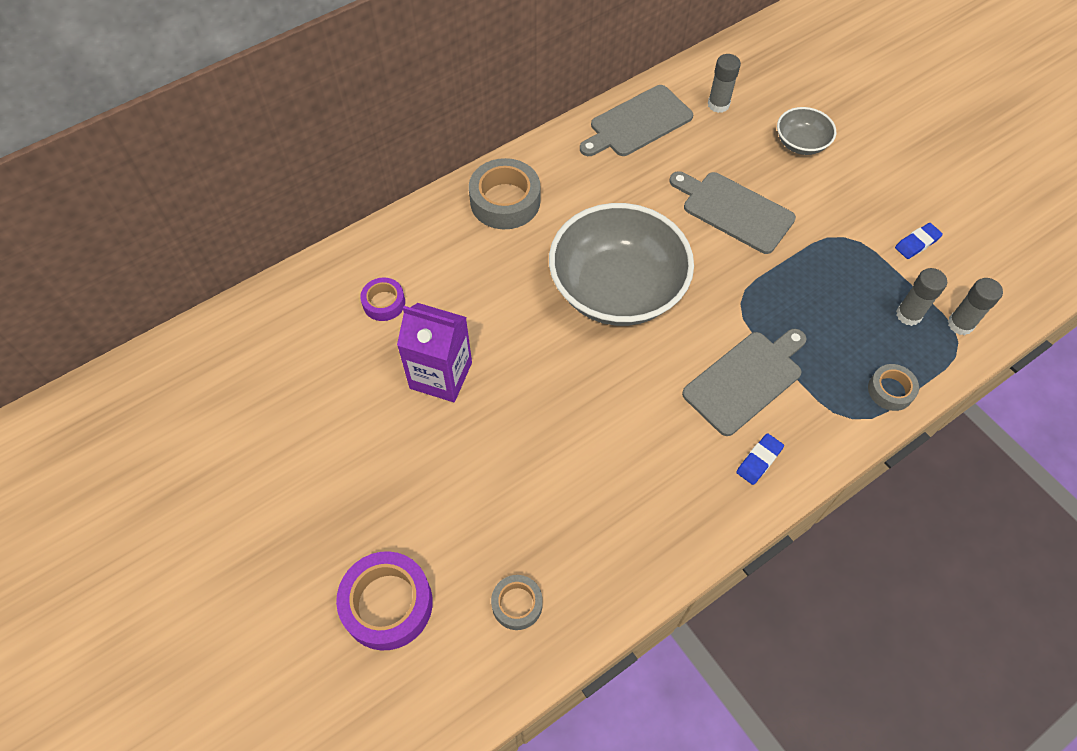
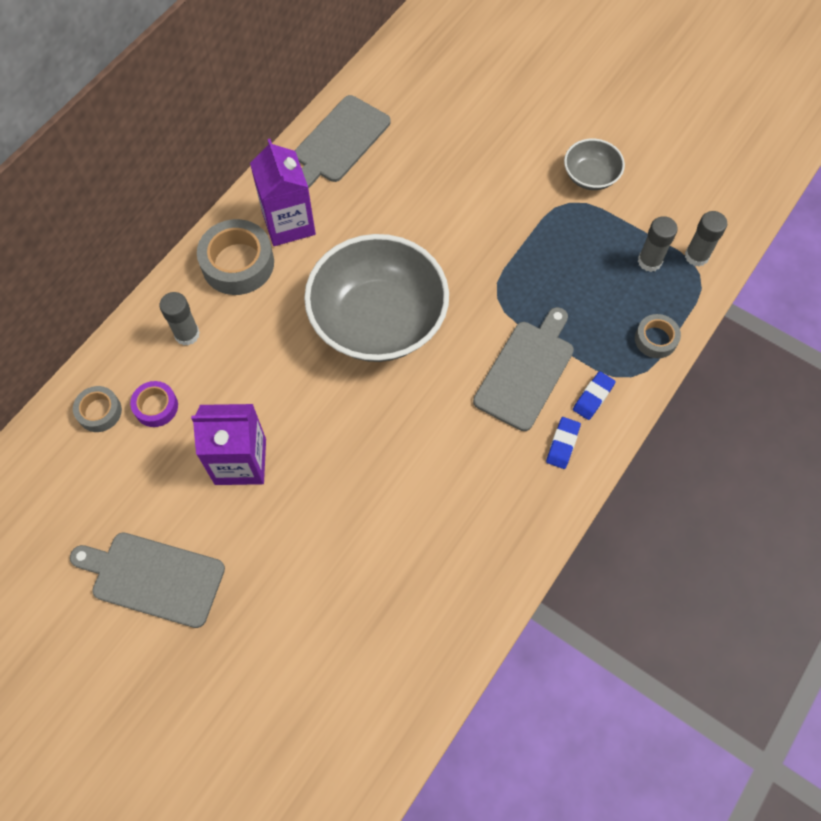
camera: 20 degrees left, 5 degrees up
(387, 604) = (273, 699): purple tape -> none
(517, 604) = (392, 655): grey tape -> grey tape (99, 412)
(564, 180) = (288, 223): none -> purple carton
(718, 104) = (410, 100): grey glue stick -> grey glue stick (187, 334)
(734, 210) = (461, 206): grey cutting board -> grey cutting board (153, 578)
(801, 143) = (501, 118): grey bowl -> grey bowl (590, 176)
(917, 243) = (636, 189): blue eraser -> blue eraser (593, 397)

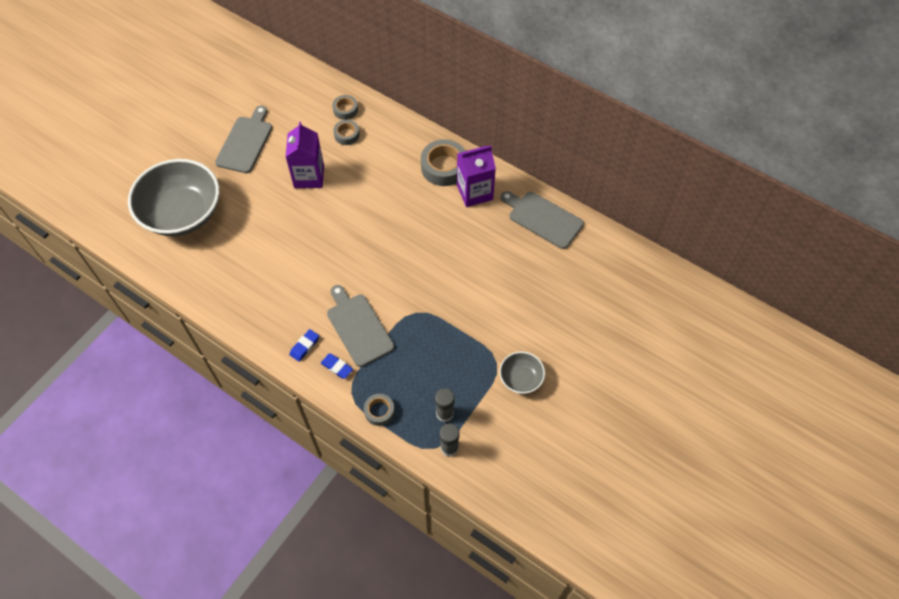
camera: 90 degrees right, 5 degrees down
(156, 407) = (347, 135): purple tape -> grey tape
(187, 334) = (394, 145): grey glue stick -> none
(378, 320) = (400, 243): grey bowl -> grey bowl (182, 213)
(526, 371) = (358, 327): grey cutting board -> grey cutting board turned 150 degrees counterclockwise
(562, 444) = (304, 346): blue eraser -> blue eraser turned 75 degrees counterclockwise

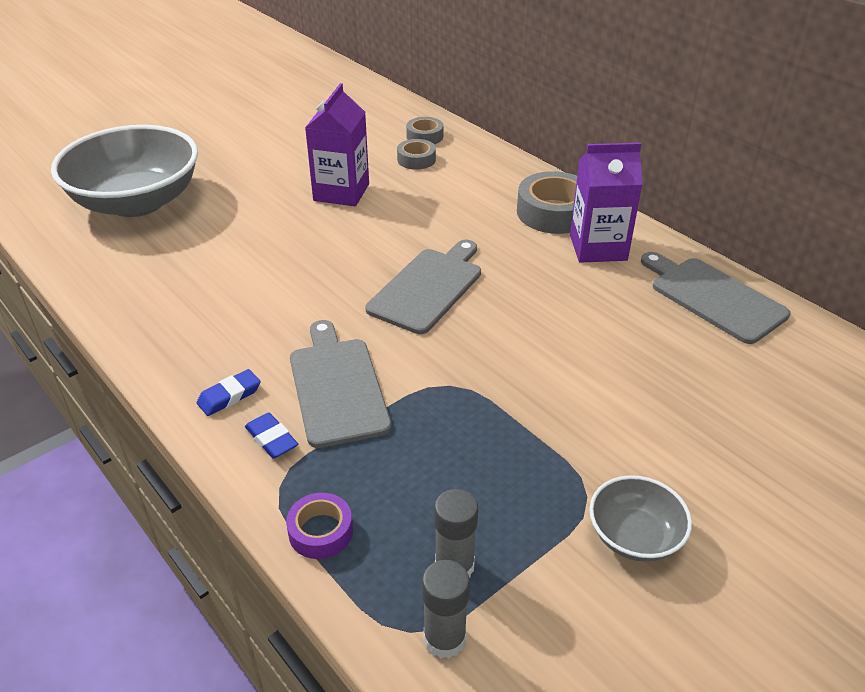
camera: 15 degrees right, 20 degrees down
(245, 142) = (269, 147): grey cutting board -> grey cutting board (428, 288)
(379, 411) = (320, 531): grey tape -> purple tape

